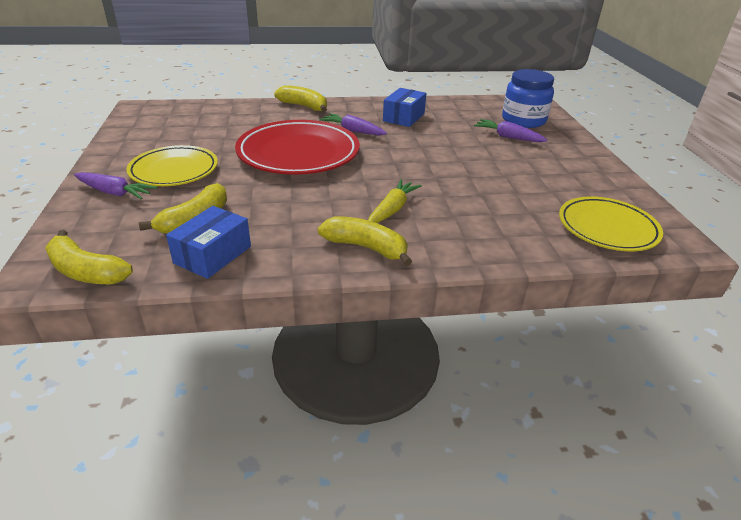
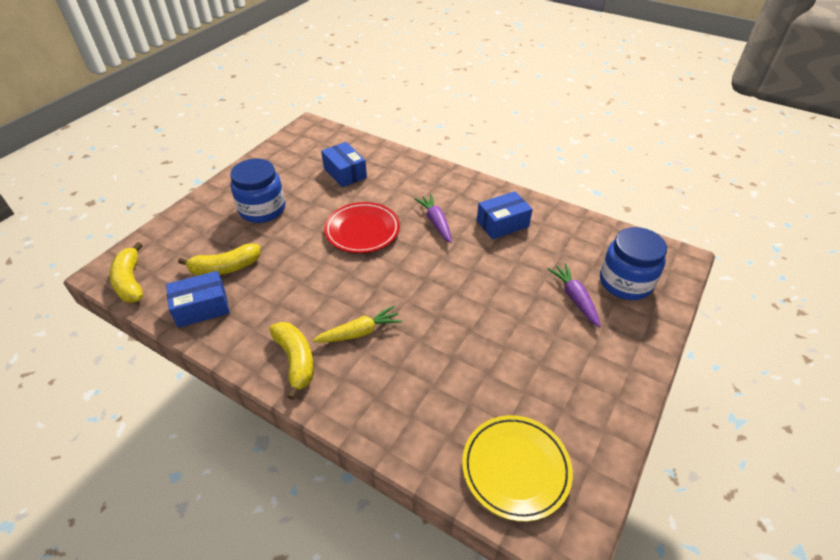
camera: 40 degrees right, 10 degrees up
(114, 192) = (209, 215): purple carrot -> none
(174, 170) = (262, 209): yellow plate -> blue jar
(225, 126) = (345, 173): none -> blue box
(298, 153) = (362, 231): red plate -> red plate, size x0.66
(304, 106) = (430, 172): yellow banana -> none

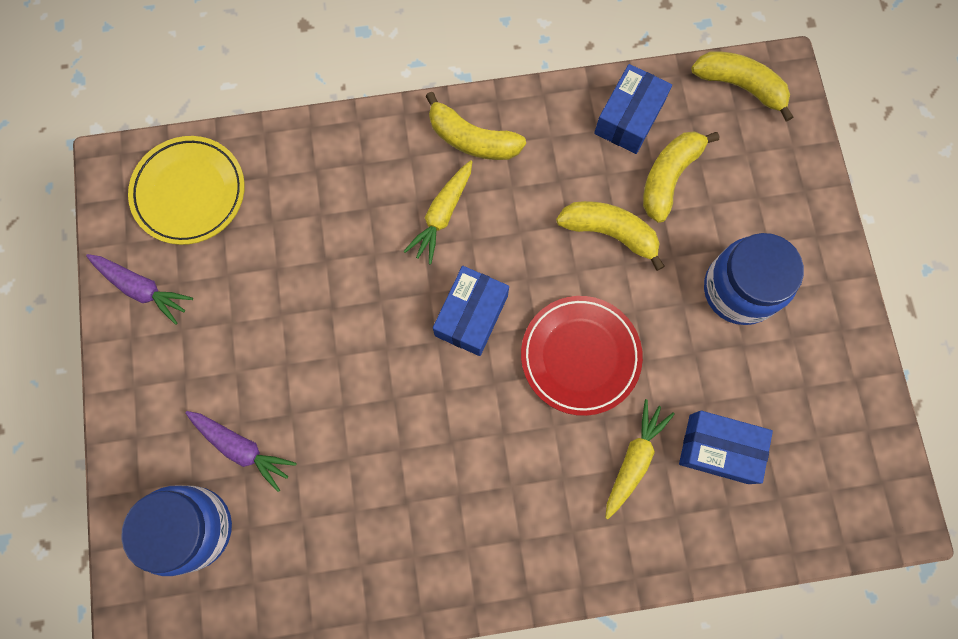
camera: 140 degrees right, 30 degrees up
(285, 265) = (609, 233): none -> yellow banana
(383, 188) = (634, 459): none -> yellow carrot
(436, 222) = (503, 448): purple carrot -> purple carrot (142, 288)
(502, 224) = (414, 519): blue box -> blue box (471, 315)

